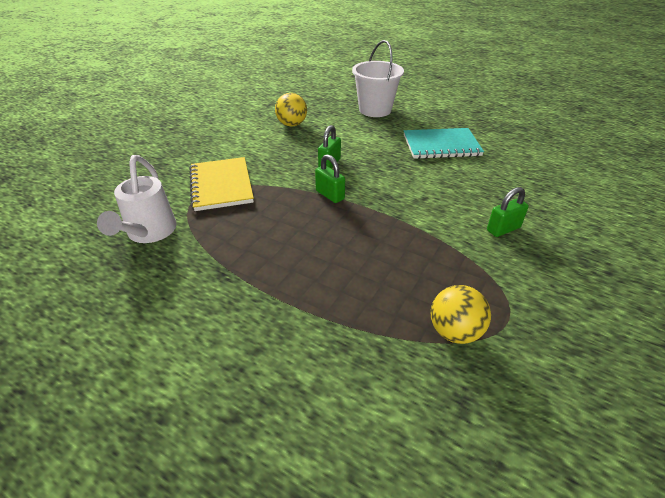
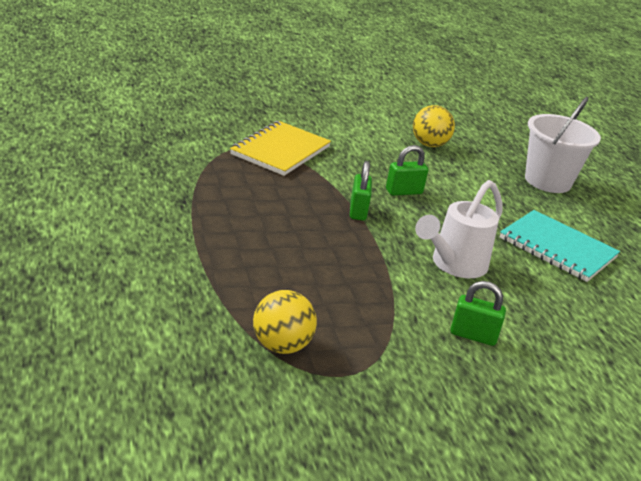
camera: 40 degrees right, 10 degrees down
(149, 233) = (177, 147): white watering can -> white watering can (453, 265)

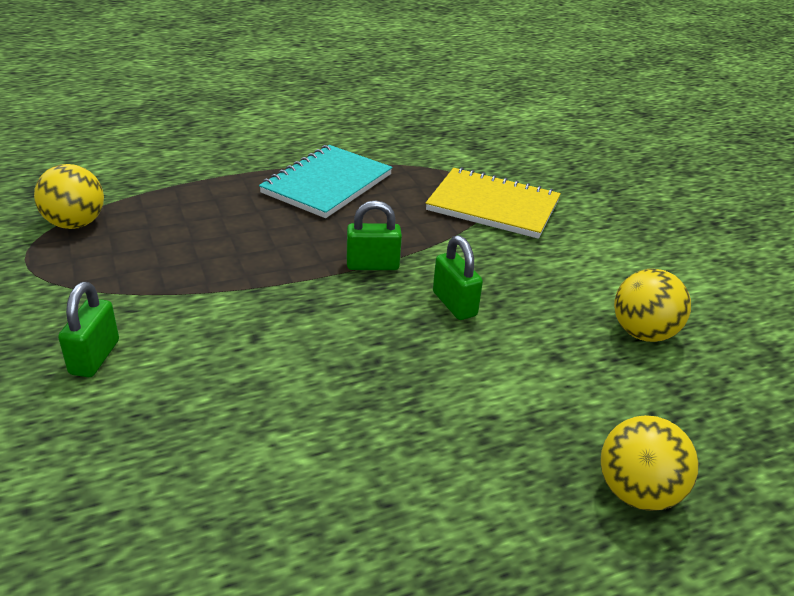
camera: 85 degrees right, 5 degrees up
(453, 265) = (264, 346): white watering can -> none
(547, 181) = (637, 492): white bucket -> yellow ball
(557, 248) = (365, 478): turquoise notebook -> turquoise notebook (327, 184)

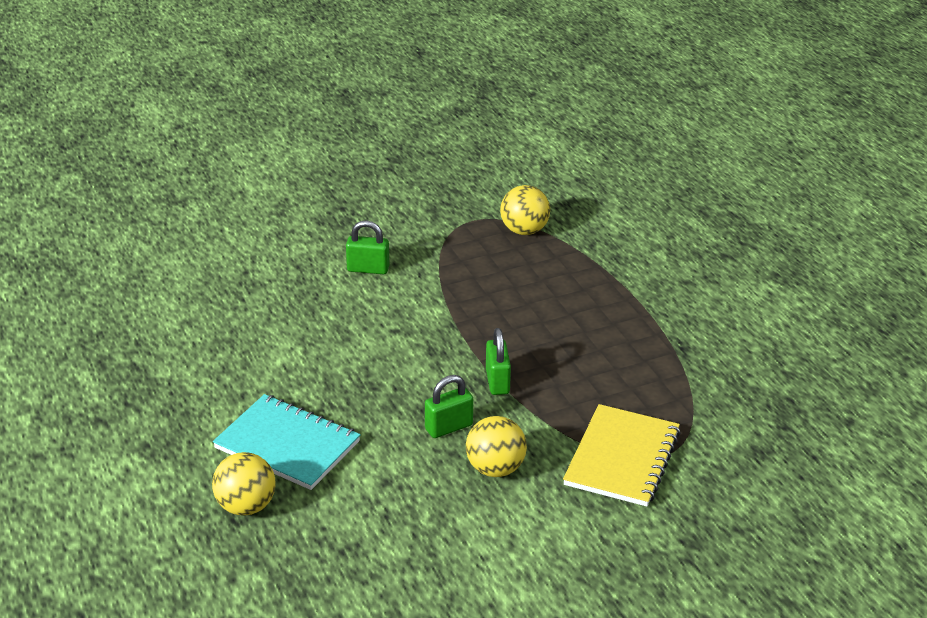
camera: 90 degrees right, 0 degrees up
(327, 184) = (631, 349): turquoise notebook -> turquoise notebook (287, 445)
(643, 333) = (422, 538): yellow ball -> yellow ball (495, 469)

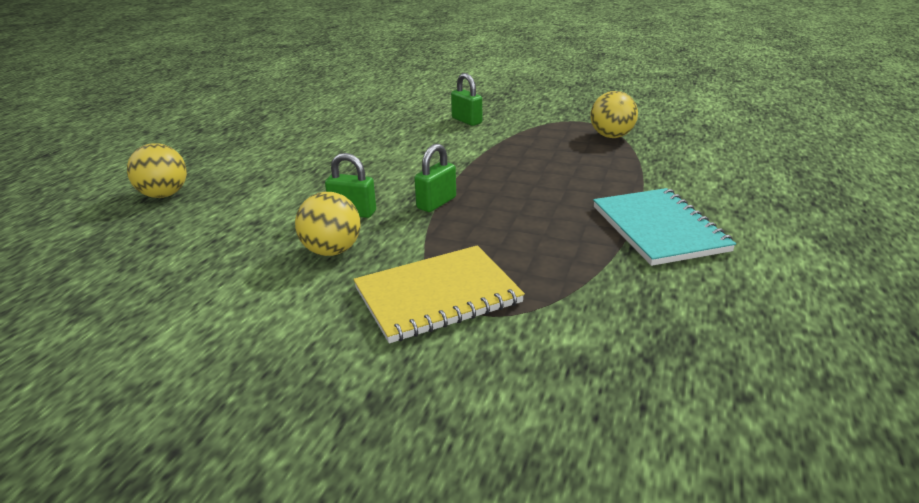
camera: 45 degrees right, 5 degrees down
(287, 445) = (248, 177): turquoise notebook -> turquoise notebook (658, 229)

